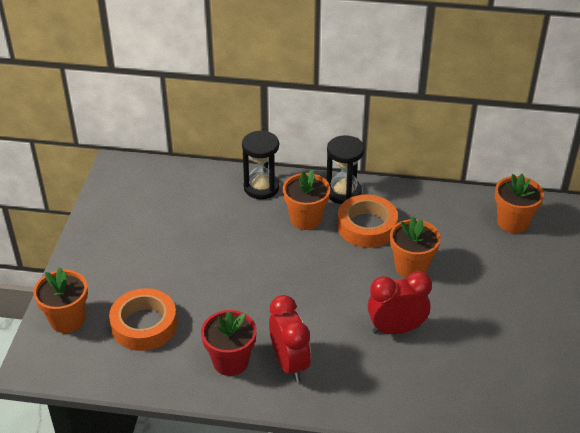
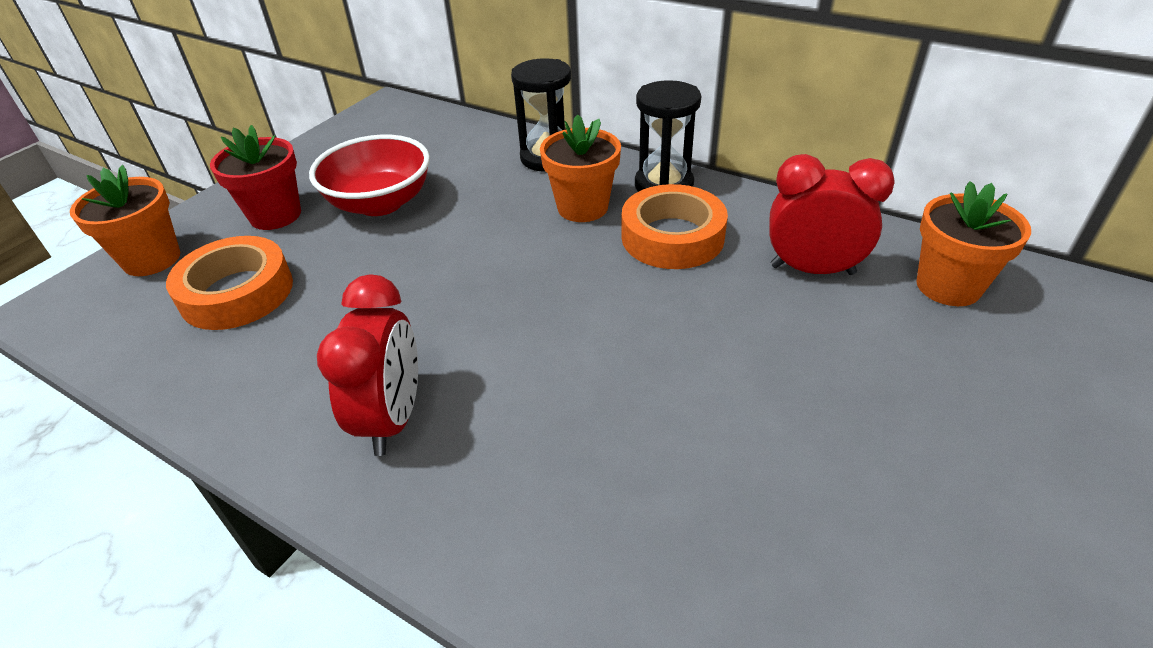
camera: 25 degrees right, 0 degrees up
(180, 245) = (380, 203): none -> red bowl
(230, 361) = (304, 384): red flower pot -> red flower pot (275, 215)
(396, 329) = (624, 414): red clock -> red clock (812, 270)
(411, 267) = (714, 314): orange flower pot -> none

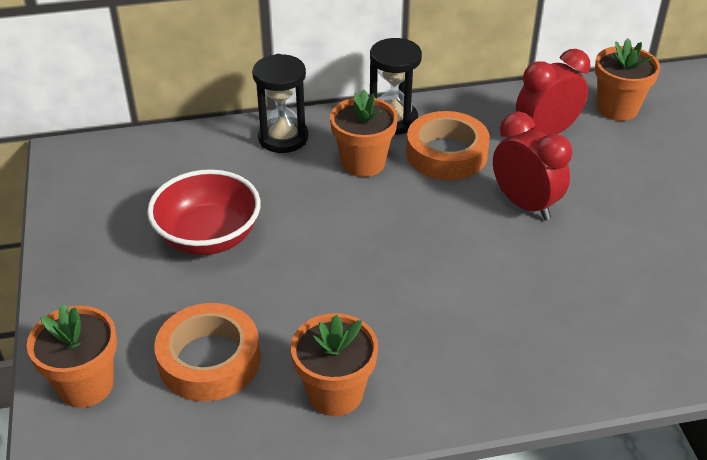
camera: 45 degrees left, 0 degrees up
(264, 382) = (335, 393): none -> orange flower pot
(275, 215) = (134, 293): red flower pot -> none
(392, 418) = (446, 355): red clock -> red clock (525, 204)

